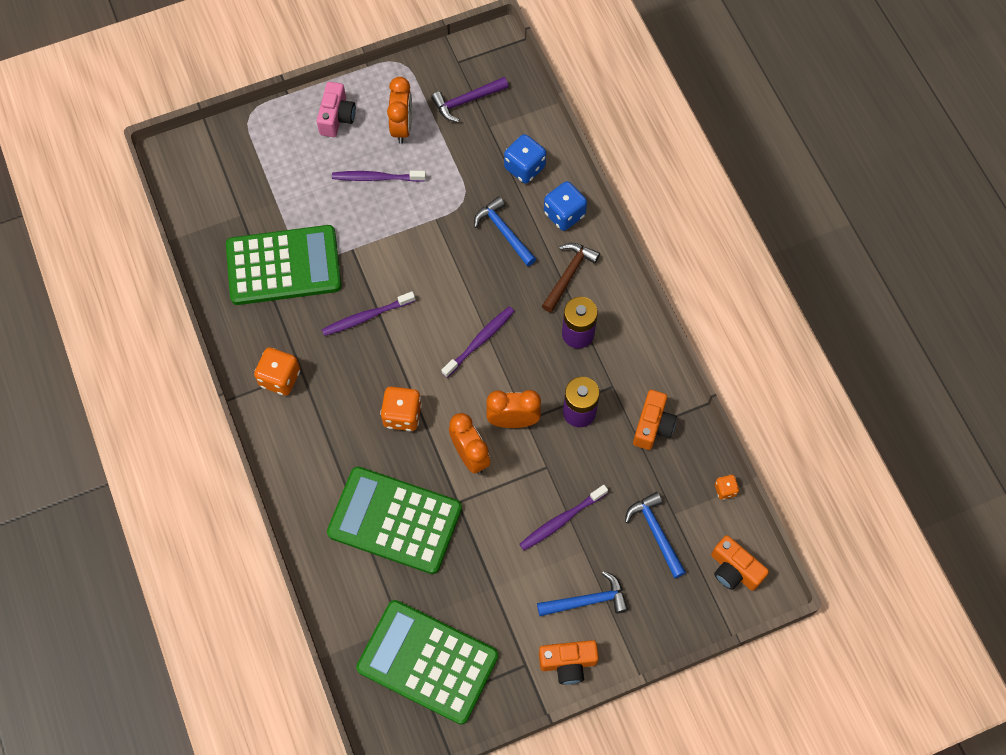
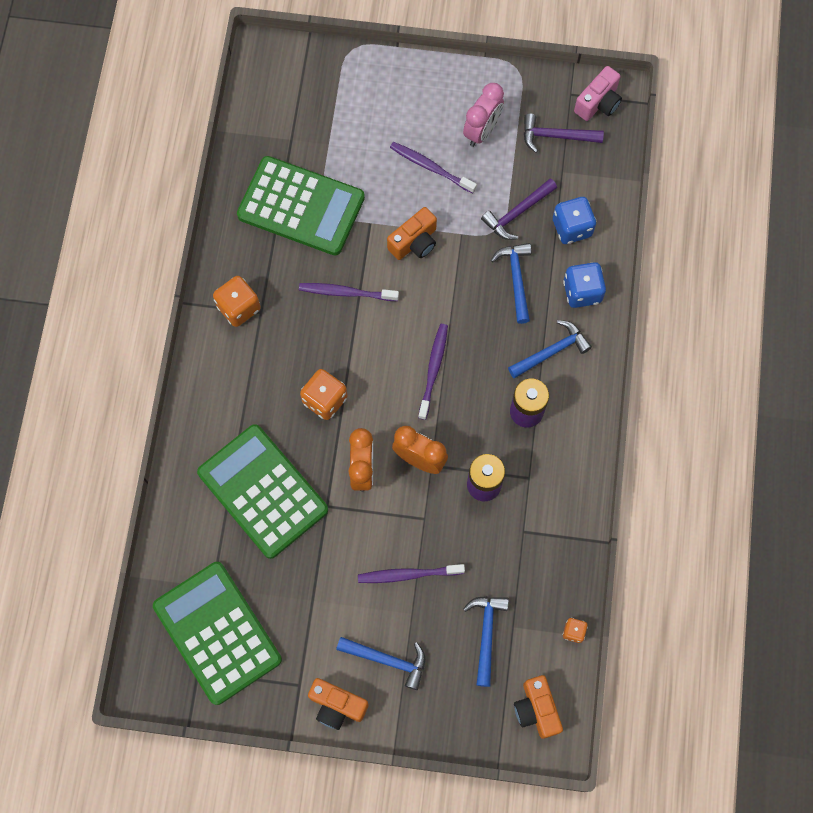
camera: 30 degrees right, 5 degrees up
(337, 117) = (428, 91): pink camera -> pink camera (598, 103)
(402, 127) = (482, 131): orange clock -> pink clock
(472, 178) = (517, 213): none -> purple hammer
(480, 341) = (433, 369): purple toothbrush -> purple toothbrush turned 60 degrees counterclockwise
(569, 274) = (552, 351): brown hammer -> blue hammer
(652, 426) = (543, 535): orange camera -> orange camera (414, 242)

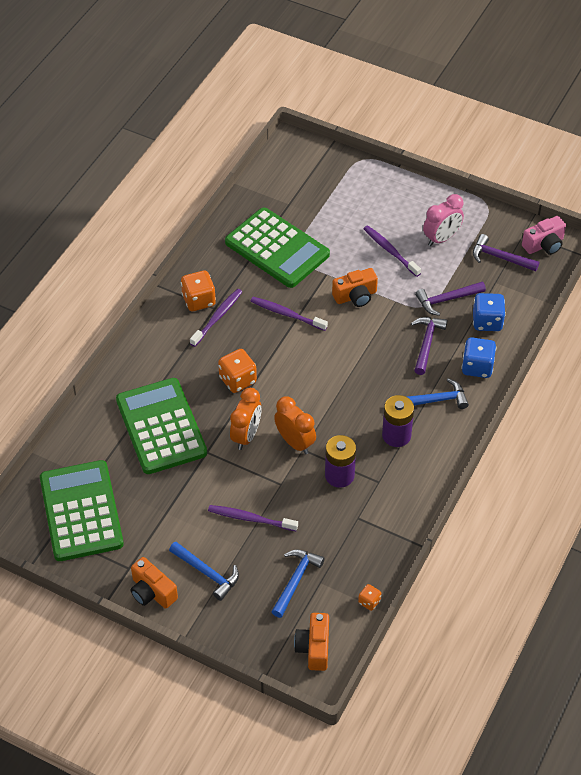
camera: 20 degrees right, 20 degrees down
(433, 369) = (333, 385): purple toothbrush -> purple toothbrush (217, 317)
(516, 279) = (426, 343): blue hammer -> purple hammer

